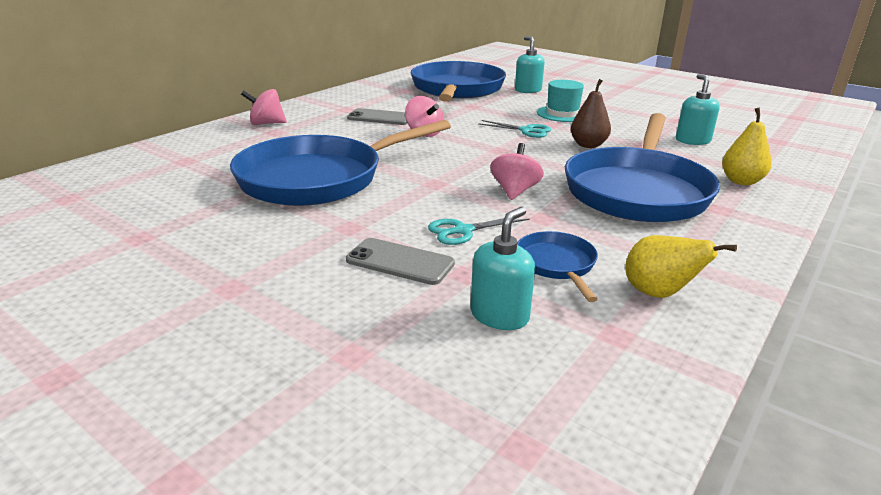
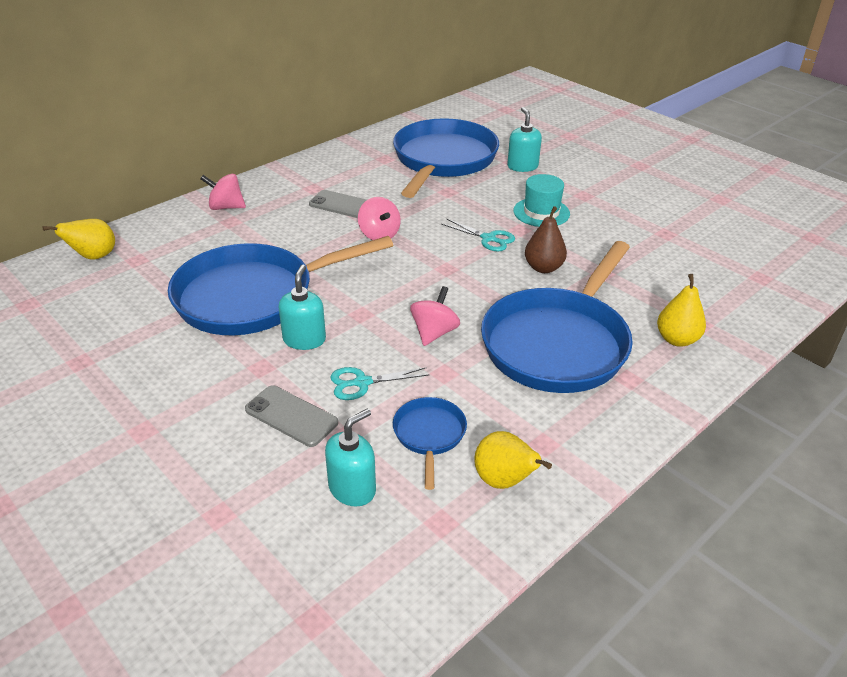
camera: 10 degrees right, 10 degrees up
(137, 161) = (93, 257): none -> yellow pear
(692, 140) = (663, 269): turquoise soap dispenser -> turquoise soap dispenser (304, 339)

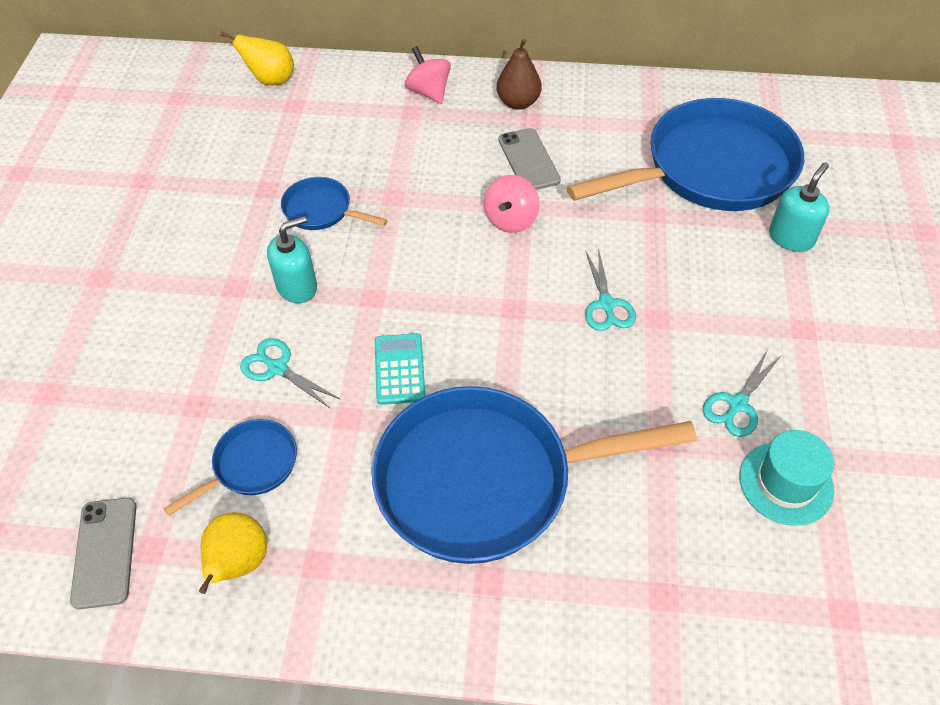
camera: 50 degrees right, 15 degrees up
(254, 296) = (321, 210): blue pan -> blue pan, size x0.44
(291, 416) = (192, 352): grey phone -> grey phone (105, 552)
(352, 489) = (141, 457): turquoise soap dispenser -> none
(434, 333) = (399, 369): pink spinning top -> turquoise calculator
(541, 212) = (715, 314): turquoise hat -> turquoise hat (786, 483)
(543, 268) = (607, 384): brown pear -> brown pear (518, 103)
(606, 238) = (737, 404): none -> turquoise scissors
(677, 339) = (607, 588): yellow pear -> none

